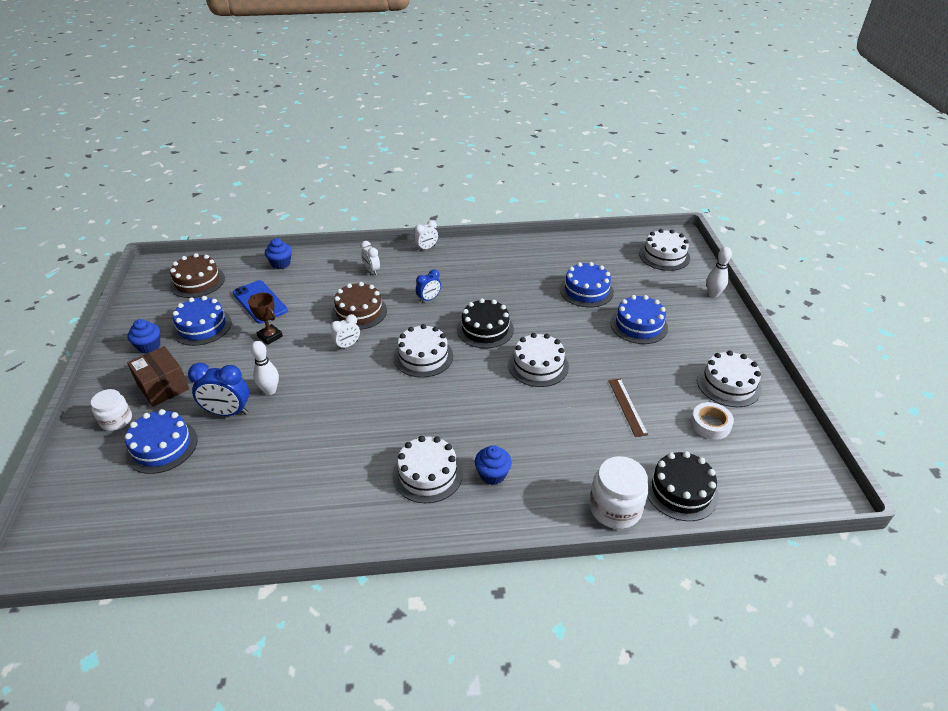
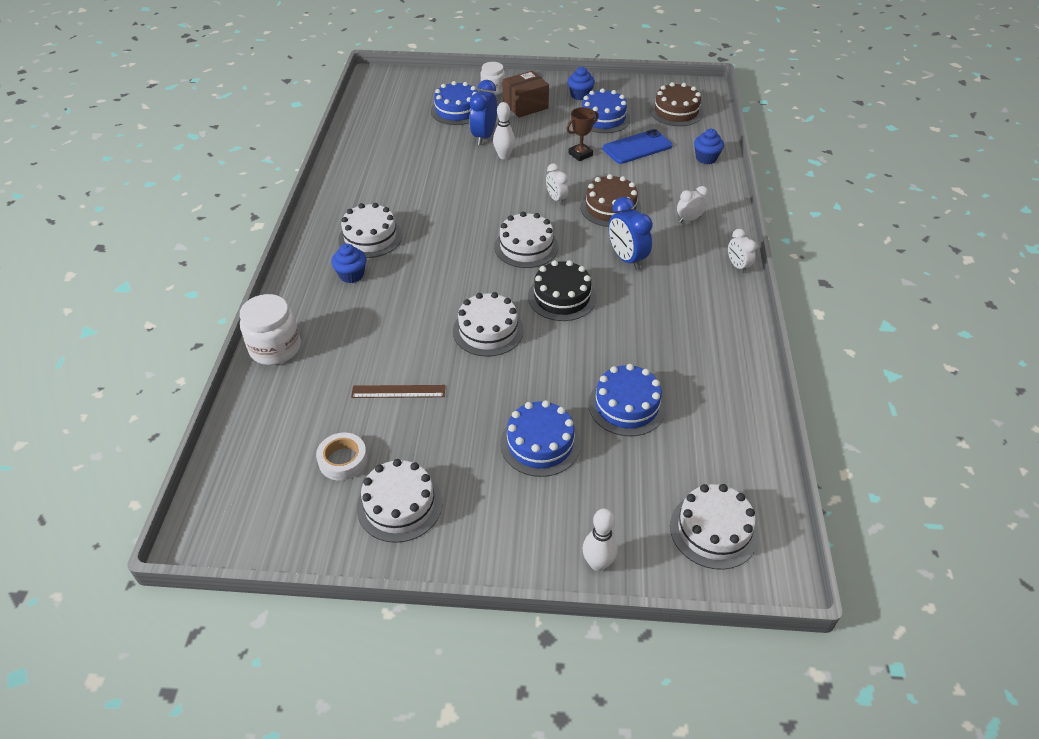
camera: 100 degrees right, 5 degrees up
(429, 299) = (626, 259): blue clock -> blue clock, size x1.65
(681, 490) = (270, 403): black cake -> none

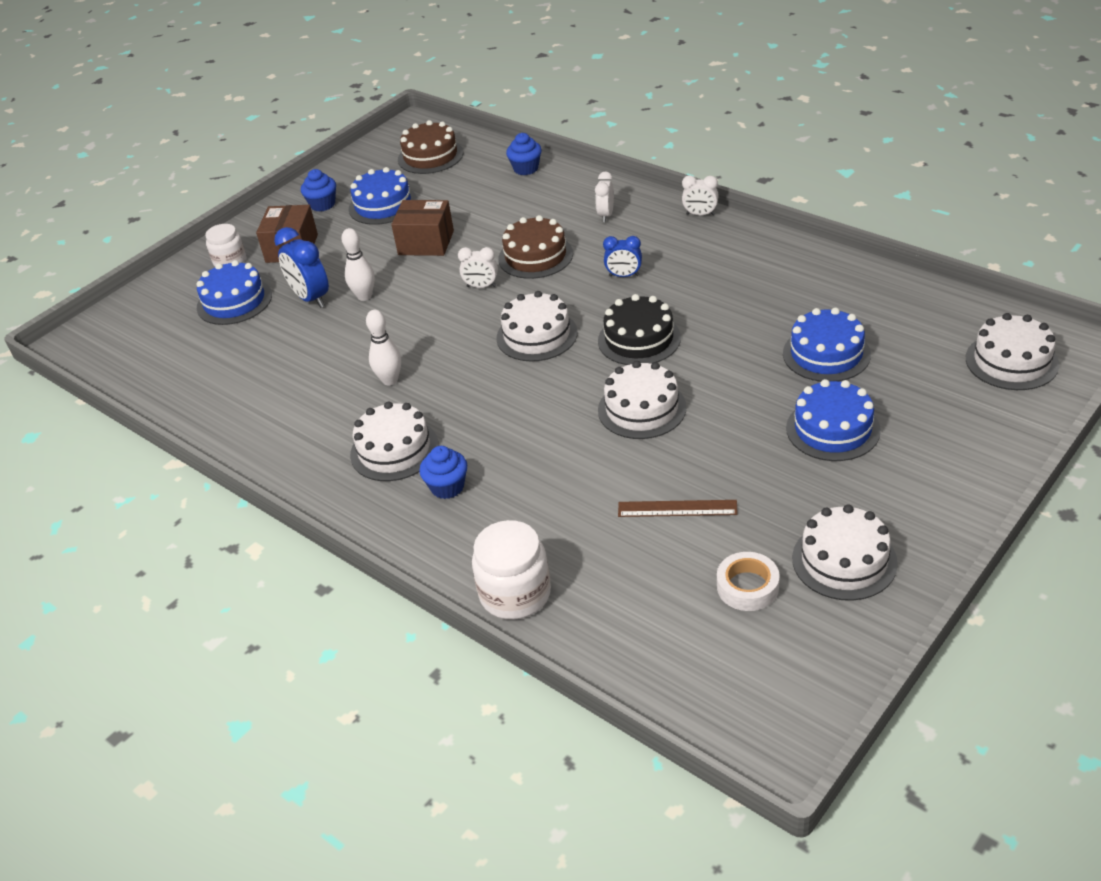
camera: 50 degrees left, 5 degrees down
(398, 391) = (677, 508): brown ruler -> brown ruler turned 60 degrees clockwise
(580, 154) = (426, 243): brown trophy -> brown box
(598, 563) = (1006, 446): white bowling pin -> white bowling pin (390, 380)
(626, 259) = (624, 276): blue clock -> blue clock, size x0.61
(637, 147) = (458, 202): blue phone -> none

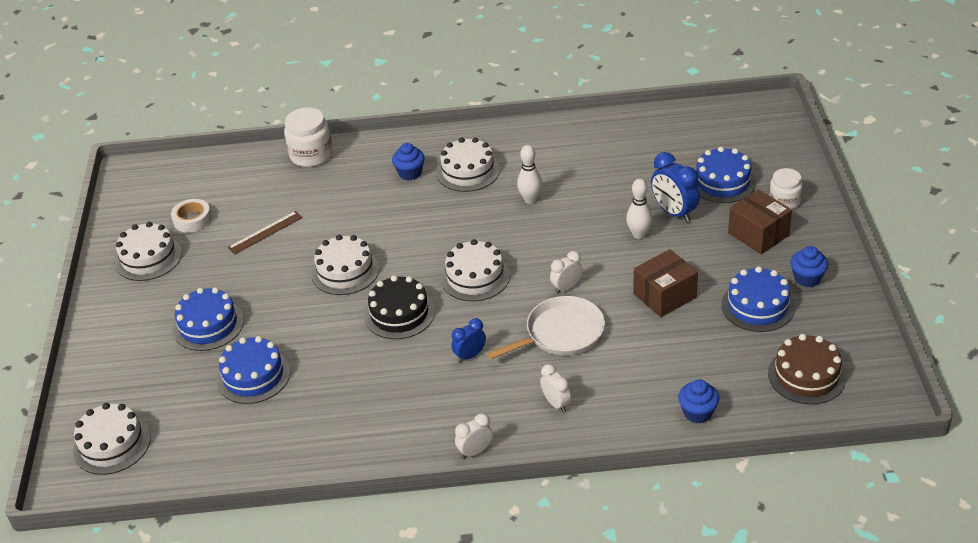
camera: 135 degrees right, 0 degrees up
(311, 298) = (674, 212): blue clock -> blue clock turned 135 degrees counterclockwise
(535, 256) = (561, 333): brown cake -> white pan

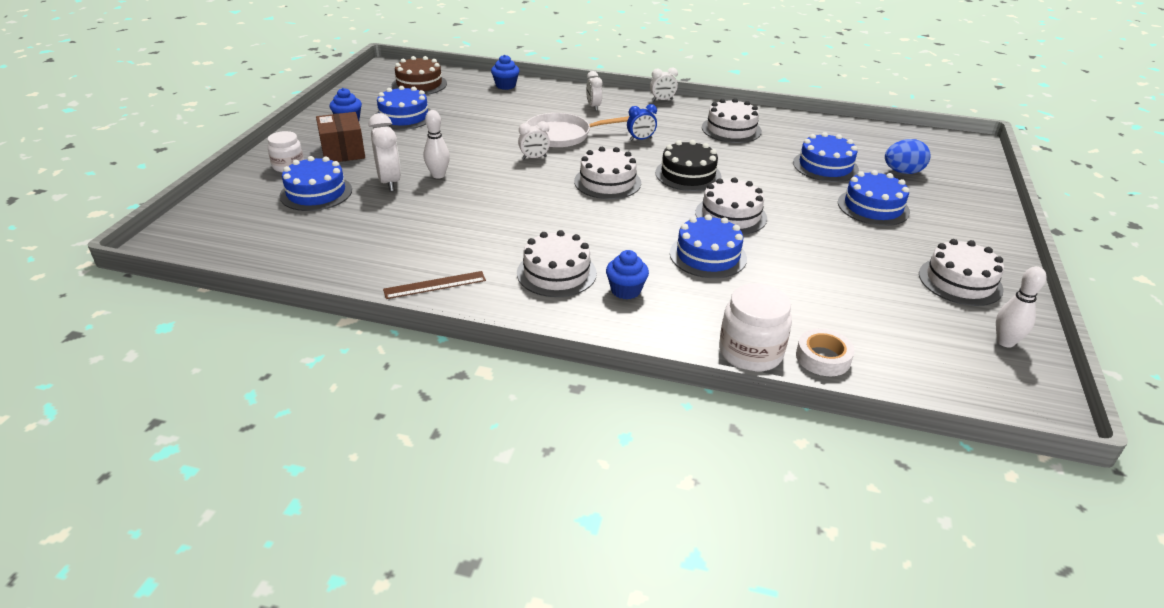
camera: 165 degrees left, 5 degrees down
(112, 444) = (941, 155): white cake -> white cake (731, 129)
(167, 394) = (902, 172): none -> blue egg
(192, 219) = (914, 311): white tape -> white tape (823, 358)
(265, 232) = (817, 272): brown ruler -> brown ruler (435, 285)
(356, 221) = (708, 255): none -> blue cake
(530, 200) = (510, 227): white bowling pin -> white bowling pin (1005, 342)
(665, 295) = (462, 136): brown box -> none
(674, 212) = (389, 182): blue clock -> white clock

